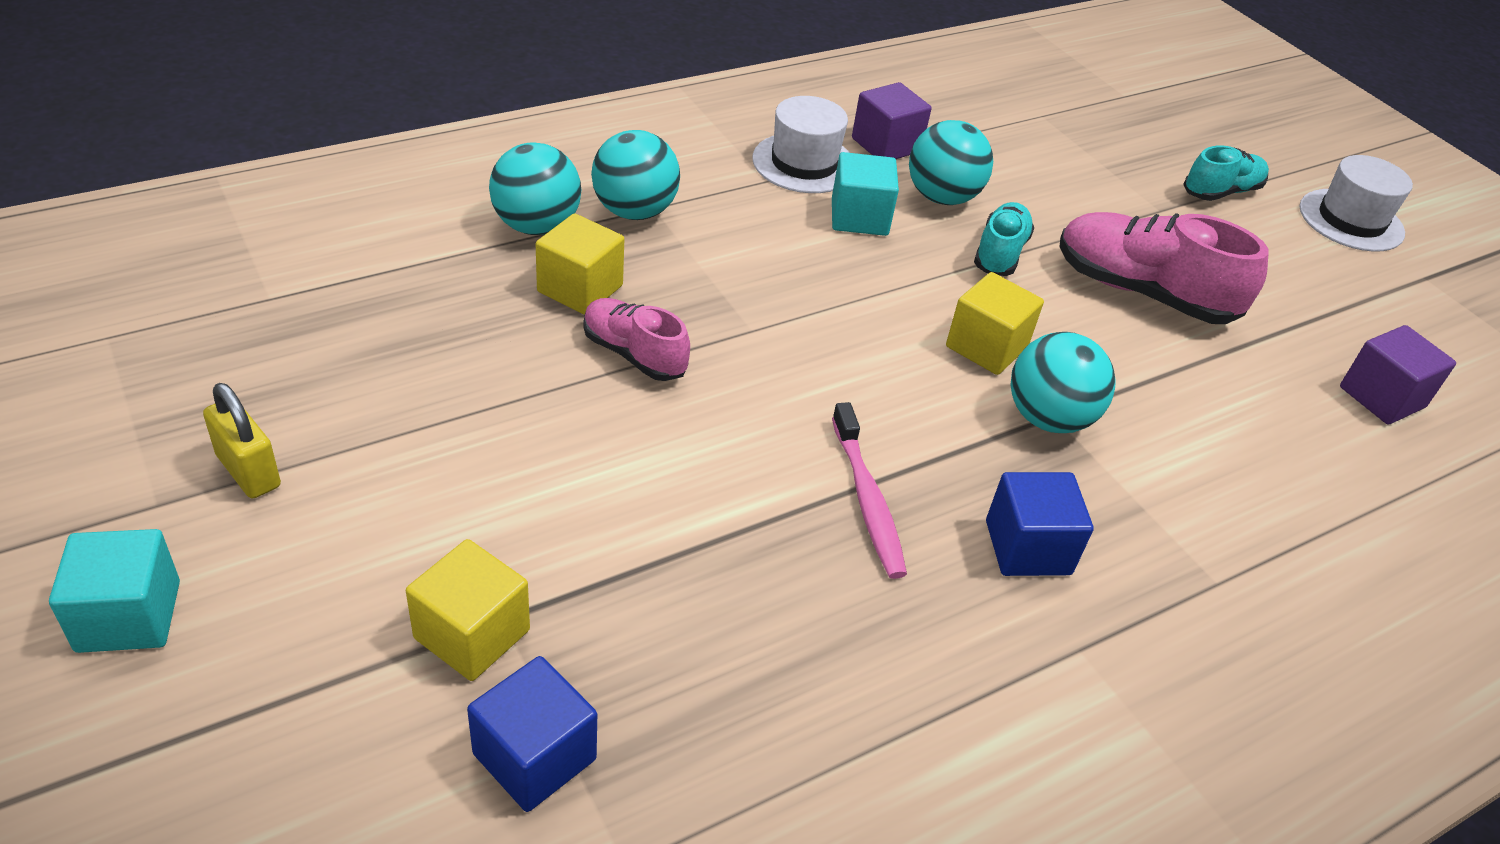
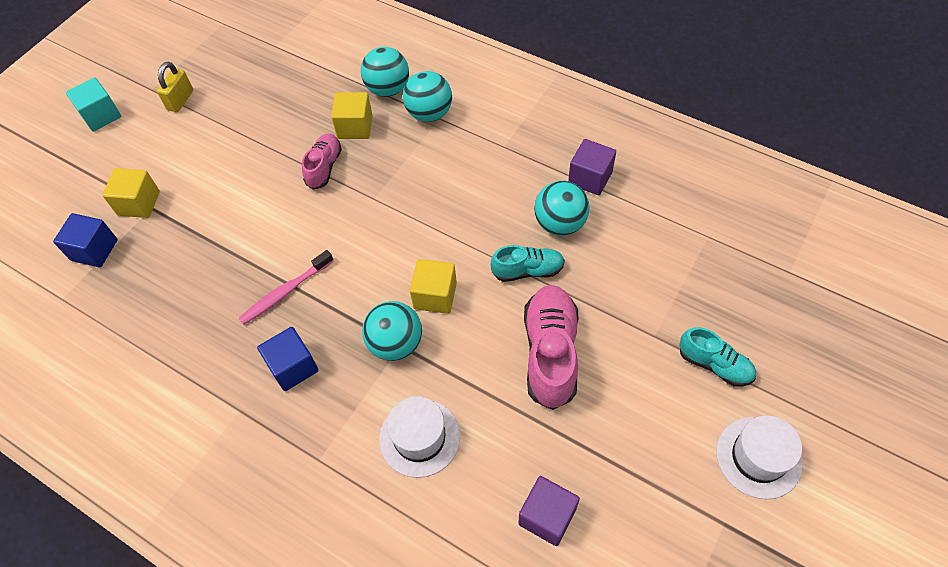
camera: 70 degrees right, 15 degrees up
(804, 163) = (535, 153): white hat -> white hat (419, 437)
(859, 217) = (505, 197): turquoise cube -> none

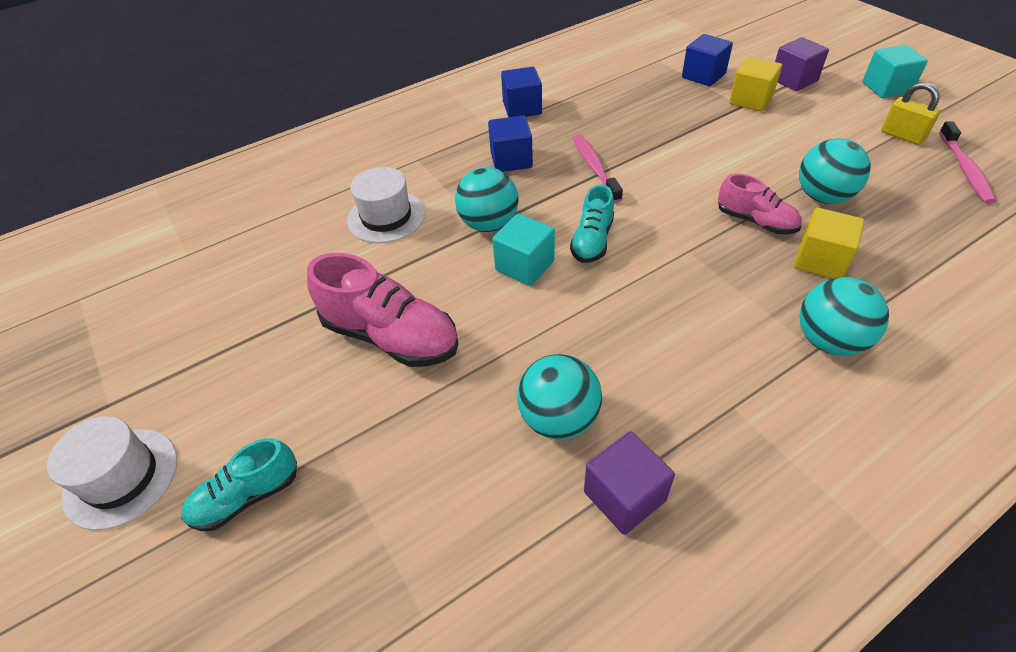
camera: 115 degrees right, 10 degrees down
(192, 397) = (522, 108): none -> blue cube
(219, 66) = (965, 169): none -> pink toothbrush
(388, 89) = (894, 309): turquoise ball -> turquoise ball (823, 197)
(435, 296) = (524, 265): yellow cube -> turquoise cube
(527, 271) = (506, 355): turquoise shoe -> turquoise shoe (592, 240)
(547, 516) = (248, 275): purple cube -> purple cube (793, 80)

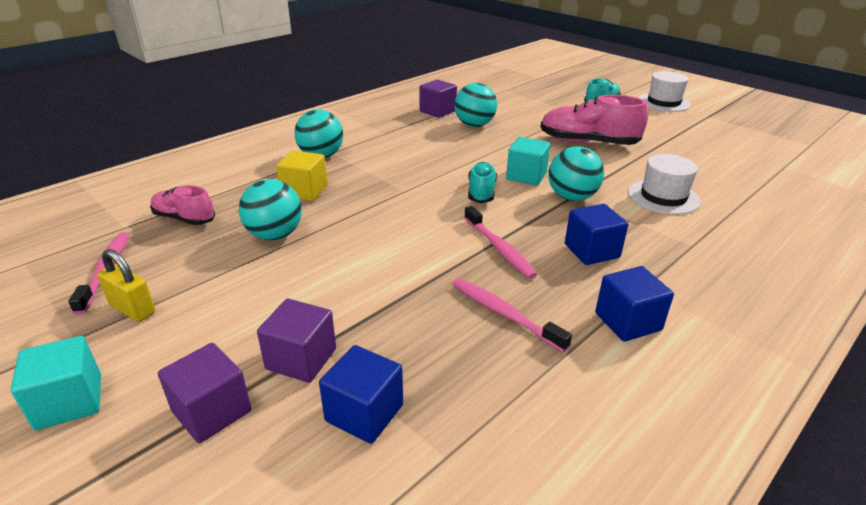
camera: 165 degrees right, 15 degrees down
(608, 117) = (504, 314): none -> pink toothbrush
(750, 100) = (301, 359): yellow cube -> purple cube
(755, 221) = (345, 212): pink shoe -> pink shoe (184, 219)

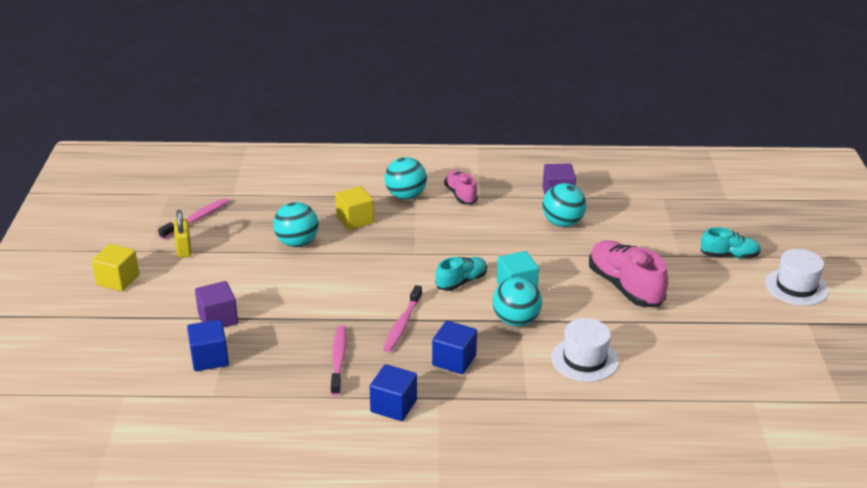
camera: 45 degrees right, 0 degrees up
(69, 401) = (118, 280): turquoise cube -> yellow cube
(184, 219) = (267, 205): pink shoe -> pink shoe (460, 195)
(212, 411) = (158, 318): purple cube -> none

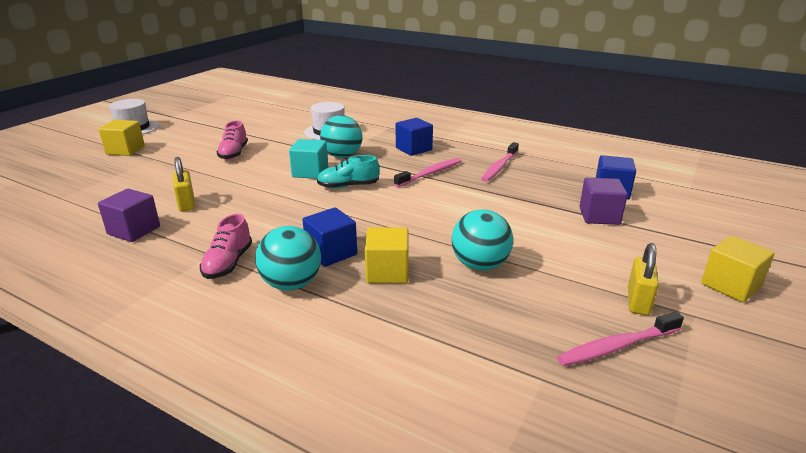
camera: 150 degrees left, 5 degrees down
(393, 406) = (477, 141): blue cube -> blue cube (331, 253)
(562, 223) = (186, 204): turquoise ball -> yellow padlock
(625, 287) = (234, 153): pink shoe -> pink shoe, size x0.60
(729, 255) = (125, 150): turquoise shoe -> yellow cube

